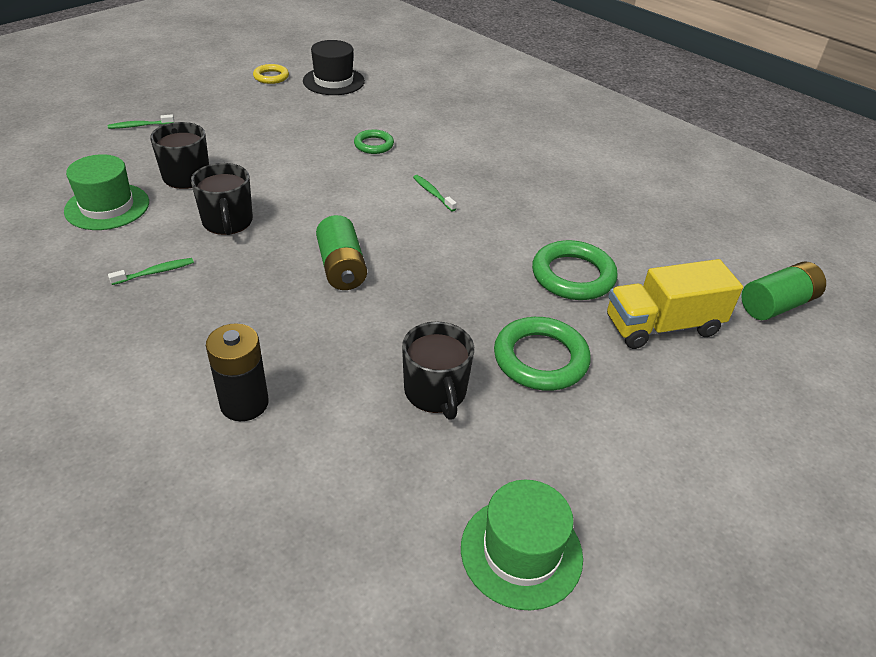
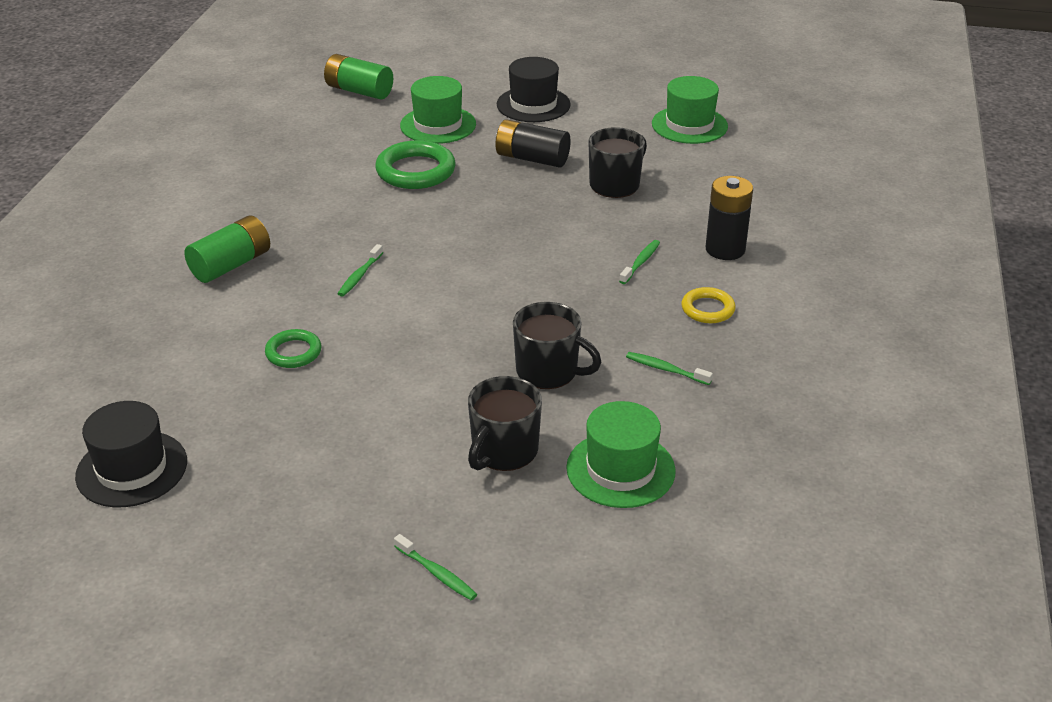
camera: 120 degrees left, 5 degrees down
(227, 222) = (549, 372): black mug -> black mug turned 75 degrees clockwise
(271, 77) = (166, 540): yellow ring -> yellow ring (707, 309)
(291, 334) = (640, 262): none -> green toothbrush
(341, 268) = (535, 276): green battery -> green battery (231, 265)
(540, 359) = (532, 158): green ring -> black battery
(662, 326) = (438, 125): yellow truck -> green hat
(673, 422) = (533, 104): none -> black hat

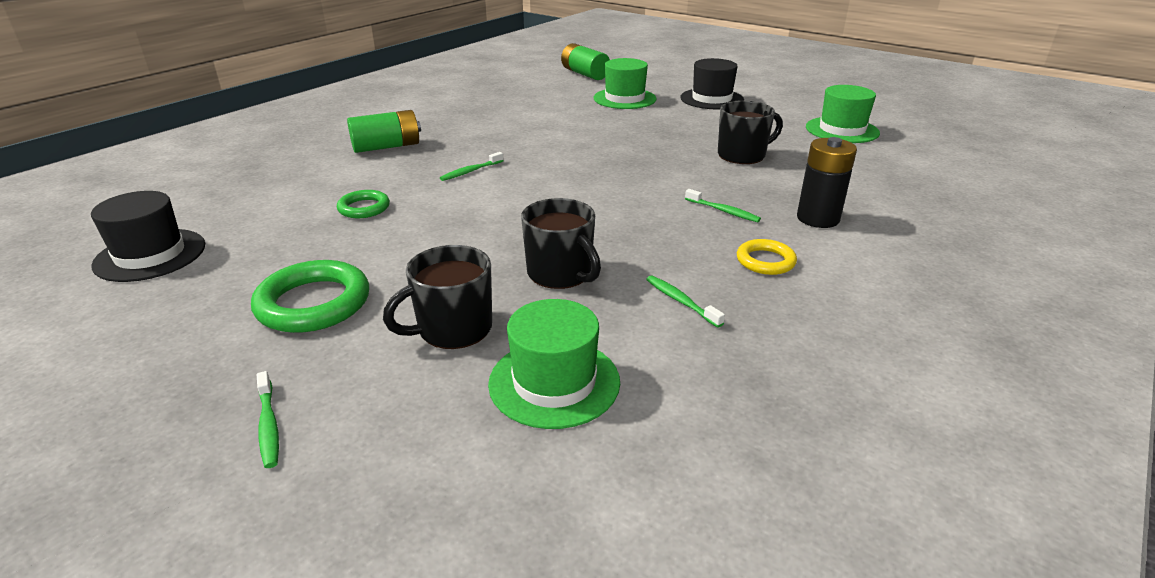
camera: 25 degrees right, 5 degrees down
(415, 171) = (581, 120): green ring -> green ring (313, 303)
(532, 158) = (682, 128): black battery -> none
(640, 262) = (723, 211): green toothbrush -> green toothbrush turned 75 degrees clockwise

